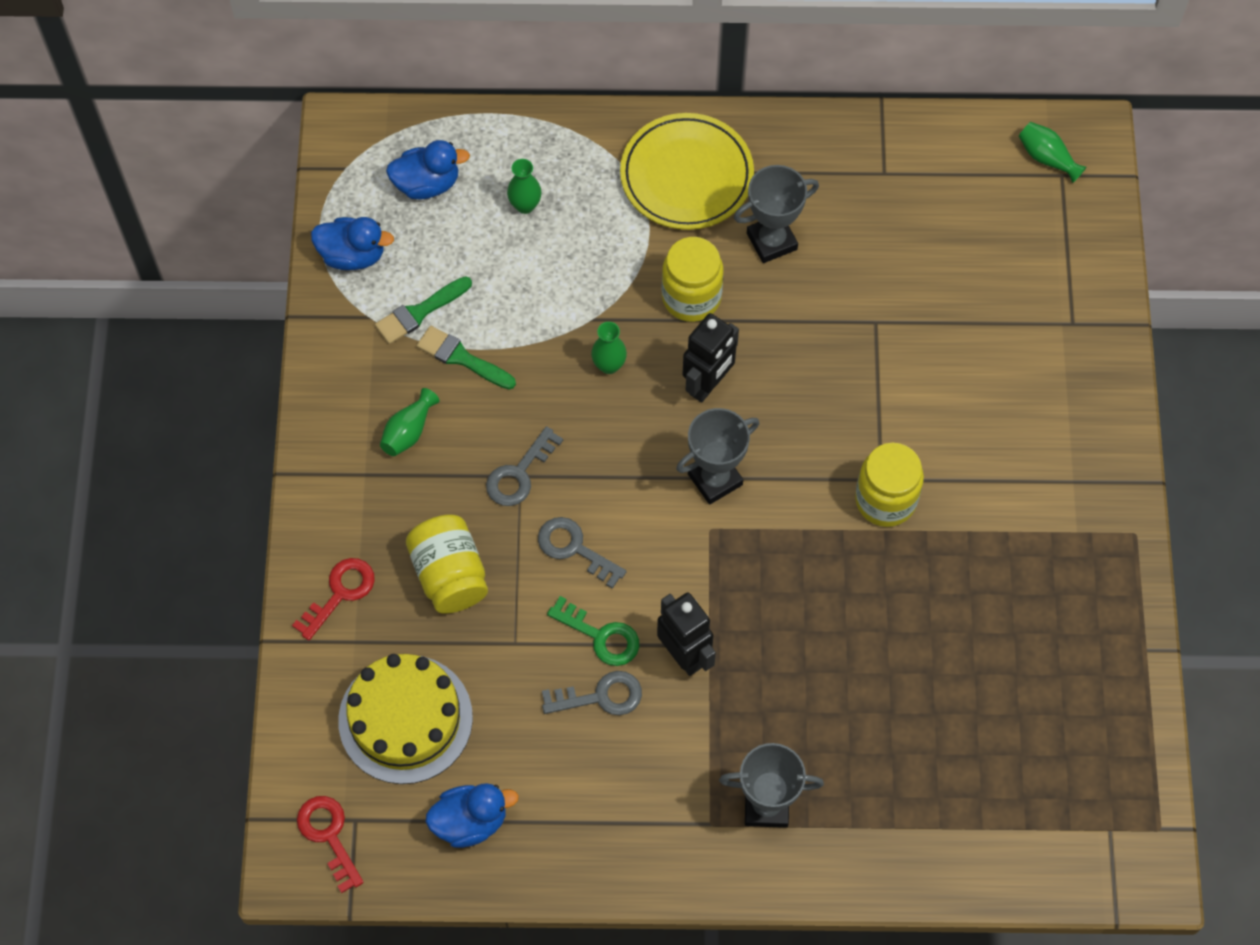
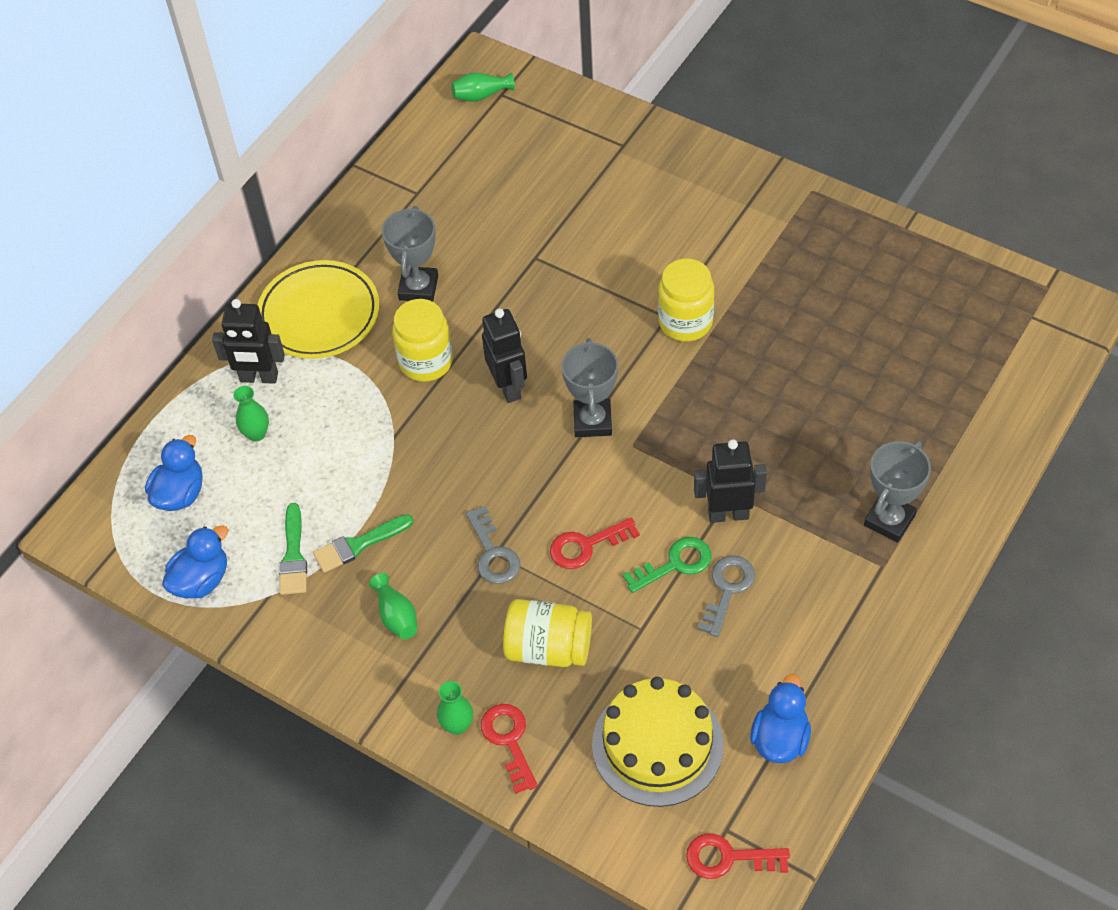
camera: 55 degrees left, 10 degrees down
(574, 548) = (586, 546): grey key -> red key
(585, 170) = (259, 378): none -> black robot
(609, 365) = (443, 444): green vase -> green vase (457, 725)

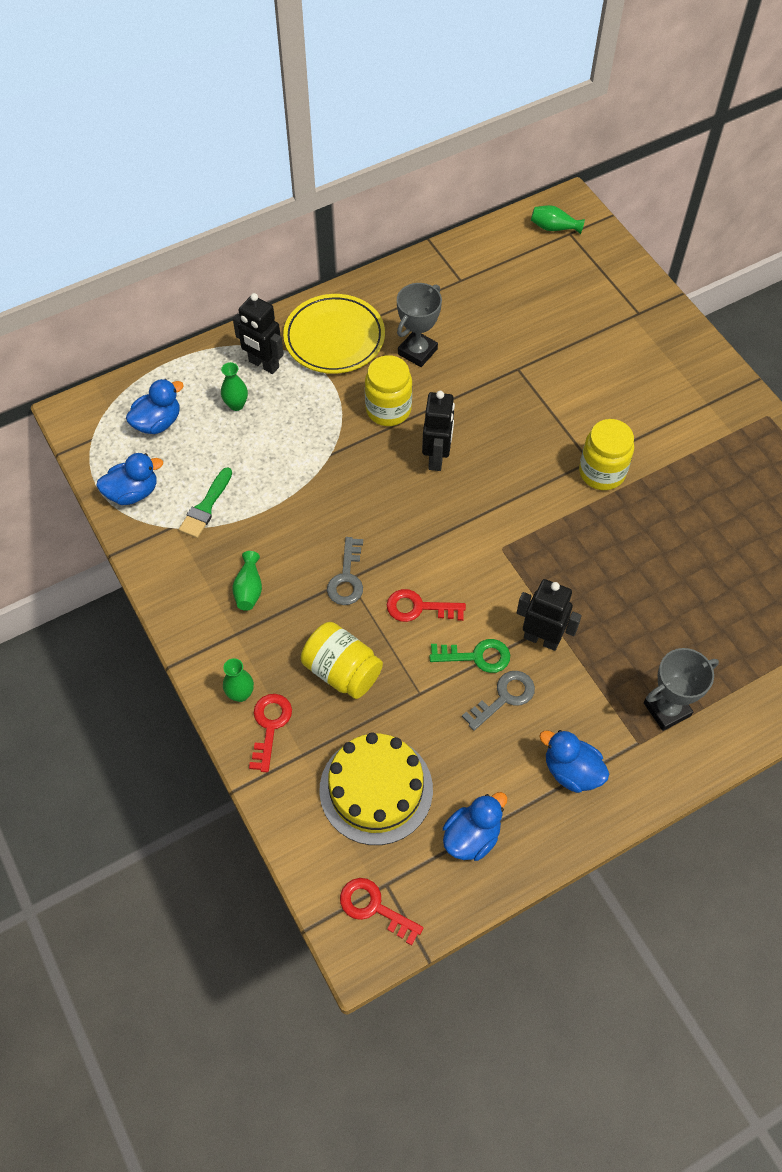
camera: 25 degrees right, 5 degrees up
(358, 545) = (255, 522): green brush -> none
(592, 421) = (483, 514): grey trophy -> none
(836, 625) = (571, 771): none -> blue duck

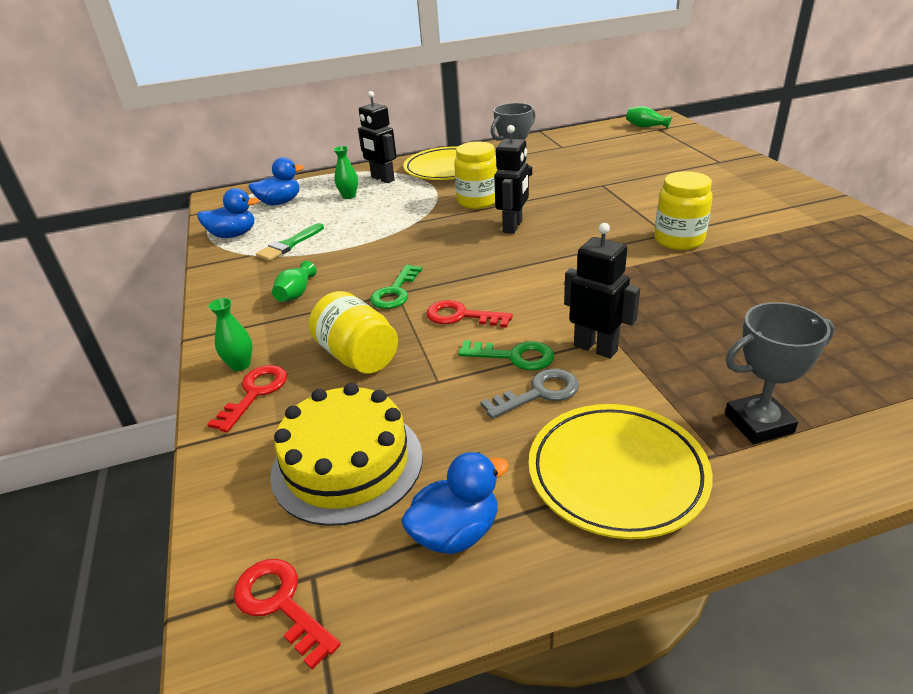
camera: 15 degrees right, 25 degrees down
(347, 578) = (395, 292): grey key -> green key
(571, 771) = (616, 474): blue duck -> yellow plate

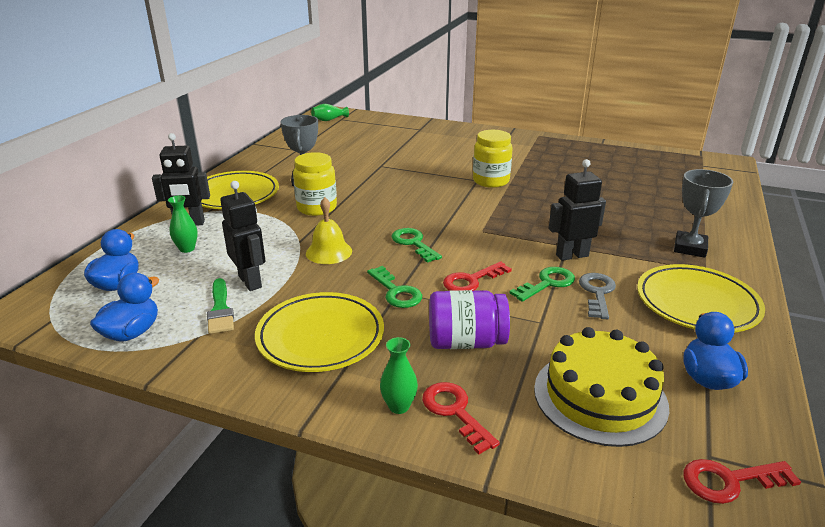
camera: 55 degrees left, 5 degrees down
(296, 293) = (320, 337): green vase -> yellow plate
(358, 356) = (466, 342): yellow jar -> purple jar
(417, 239) = (329, 252): none -> yellow bell
(485, 262) = (413, 243): none -> green key
(513, 227) = (381, 213): black robot -> black robot (250, 282)

